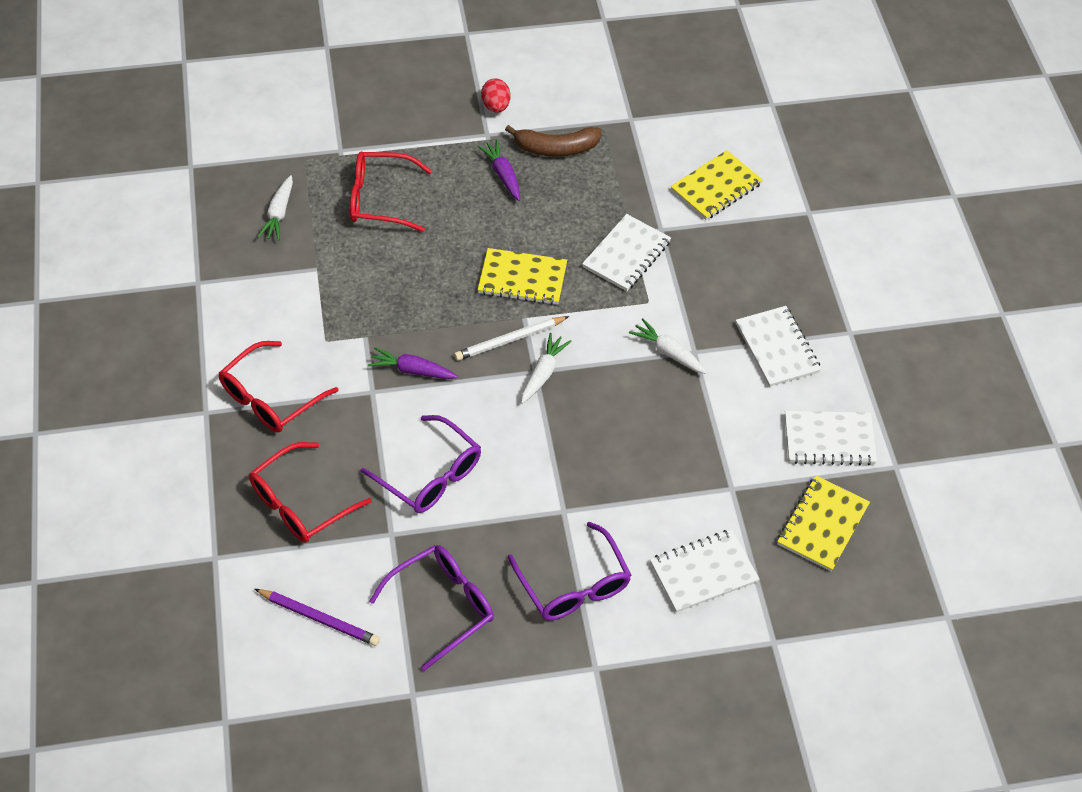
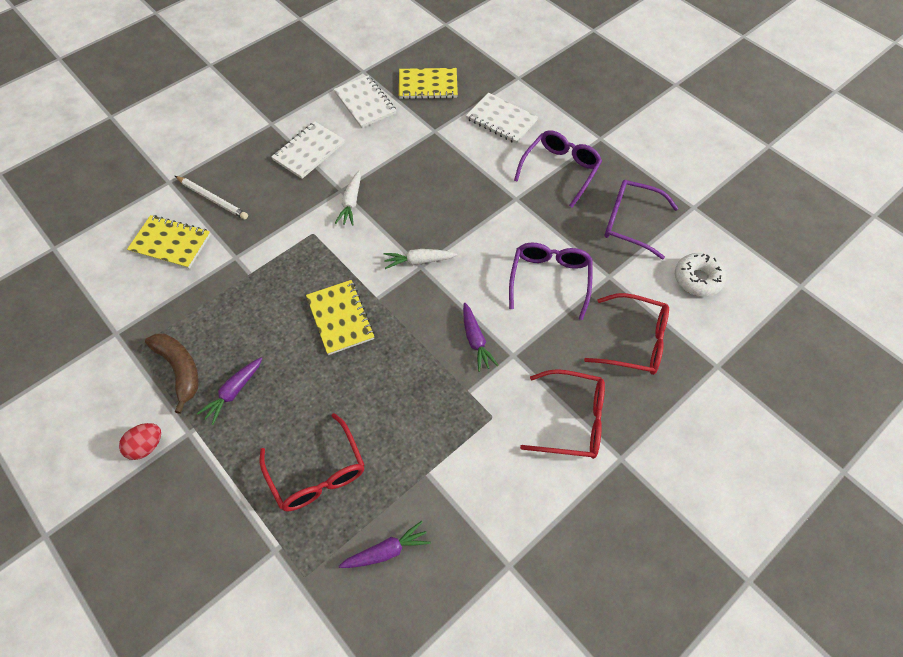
camera: 120 degrees left, 5 degrees up
(279, 214) = (387, 551): white carrot -> purple carrot
(319, 618) = (697, 279): purple pencil -> white donut
(510, 340) = (404, 295): white pencil -> white pencil (212, 199)
(626, 255) = (274, 266): white notebook -> none

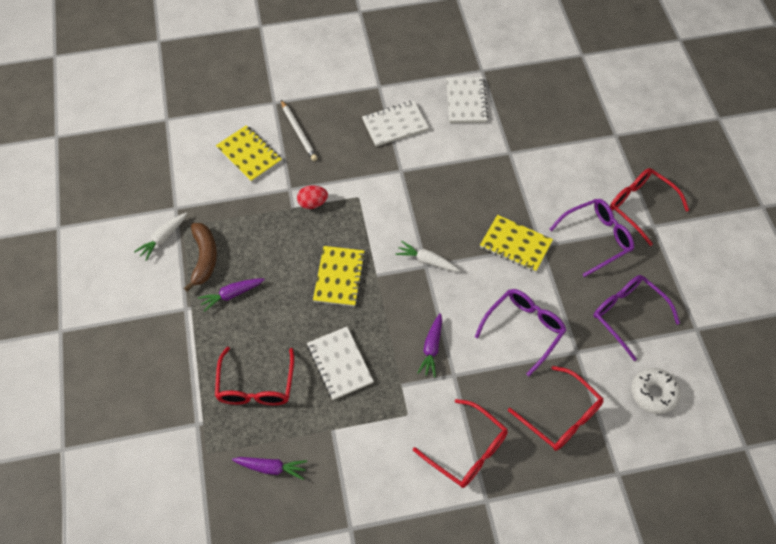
camera: 30 degrees right, 0 degrees up
(146, 446) = (153, 303): red egg -> red egg (313, 203)
(351, 203) = (402, 185): white carrot -> white carrot (163, 238)
(428, 85) = (529, 108): yellow notebook -> yellow notebook (515, 245)
(501, 120) = (574, 168): white notebook -> white notebook (339, 364)
(579, 127) = (640, 206): none -> red glasses

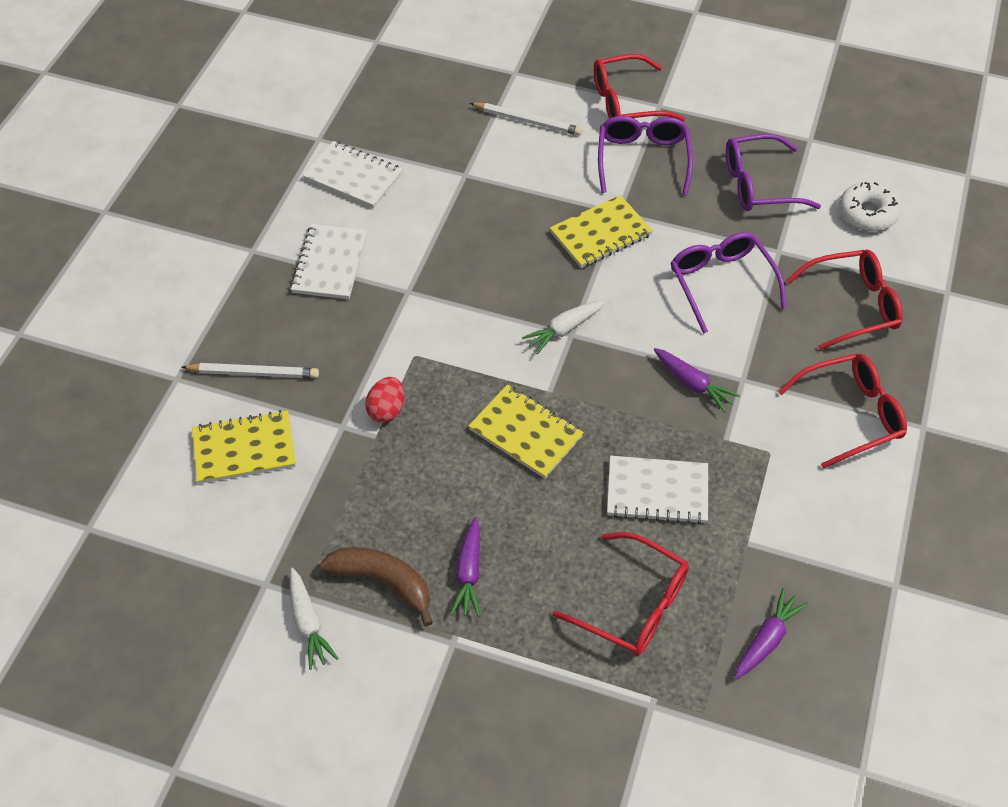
camera: 60 degrees left, 5 degrees down
(579, 162) = (527, 121): none -> white pencil

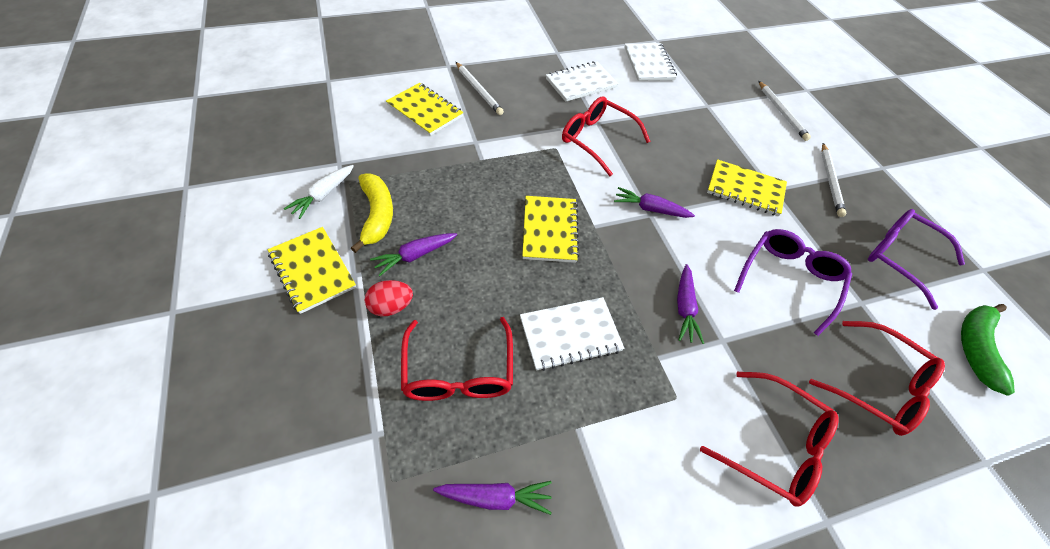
camera: 50 degrees right, 0 degrees up
(383, 582) = (377, 215): brown banana -> yellow banana
(386, 410) = (504, 155): red egg -> red egg (391, 306)
(418, 680) = (312, 270): none -> yellow notebook
(564, 329) = (650, 209): white carrot -> purple carrot
(626, 102) = (861, 150): red glasses -> red glasses (597, 140)
(643, 159) = (830, 181): purple glasses -> white pencil
(657, 492) = (570, 335): white notebook -> white notebook turned 75 degrees counterclockwise
(867, 213) = (975, 348): white donut -> green banana

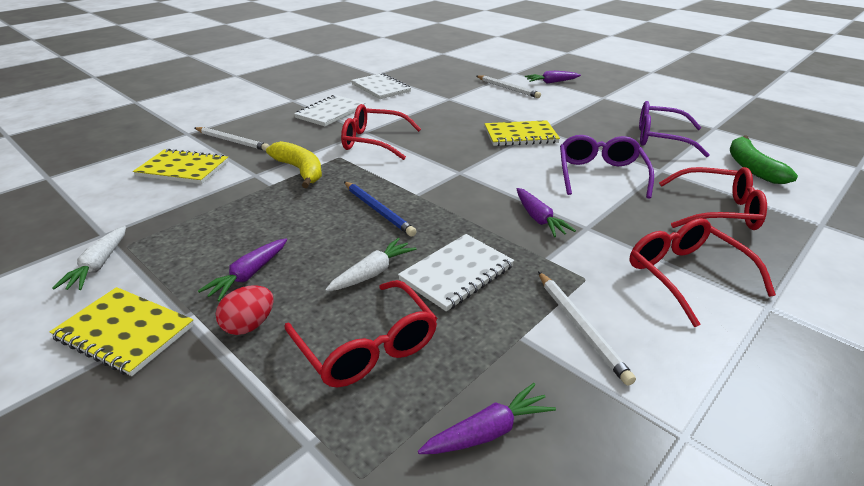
camera: 25 degrees left, 20 degrees down
(377, 215) = (180, 259): yellow banana -> yellow banana (300, 170)
(505, 299) = (373, 273): none -> white carrot
(550, 230) = (378, 210): yellow notebook -> blue pencil
(650, 209) = (456, 169): purple carrot -> purple carrot (551, 82)
(774, 445) = (686, 275): red glasses -> red glasses turned 120 degrees counterclockwise
(830, 181) = (575, 114): white pencil -> white pencil (580, 327)

